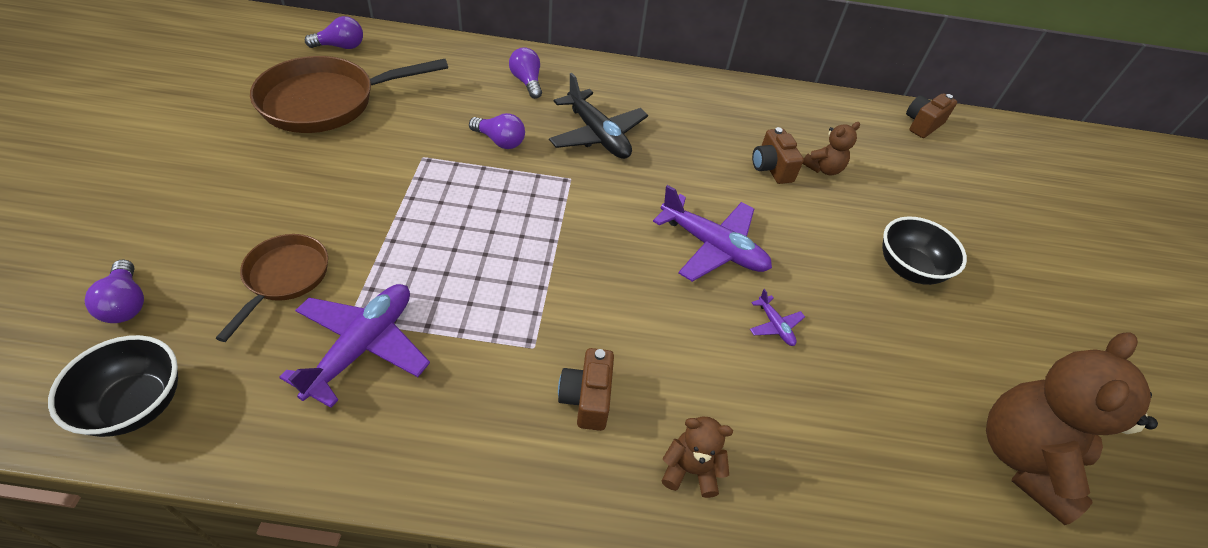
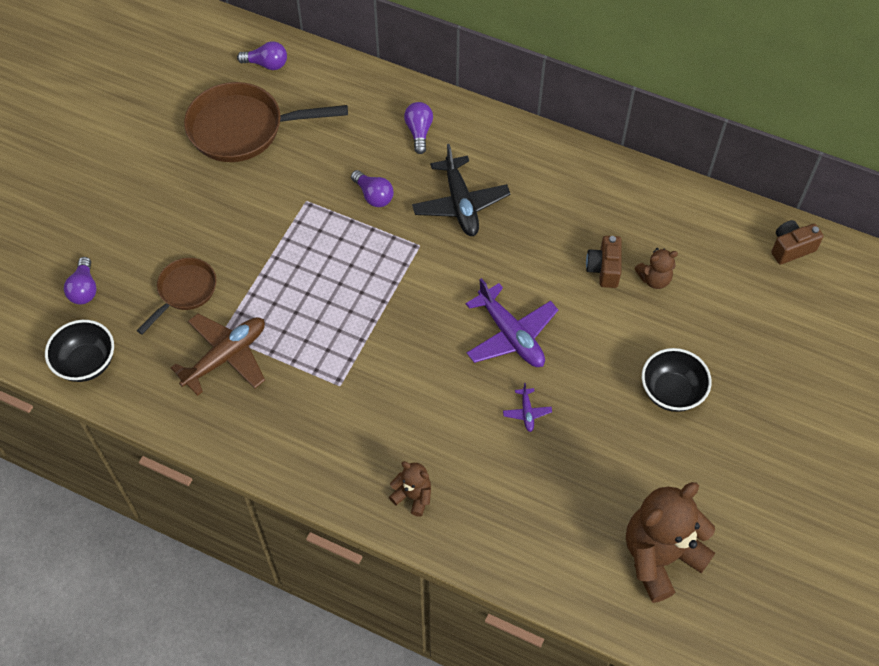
camera: 25 degrees right, 10 degrees up
(362, 346) = (226, 357): purple plane -> brown plane
(587, 398) = (363, 431): brown camera -> none

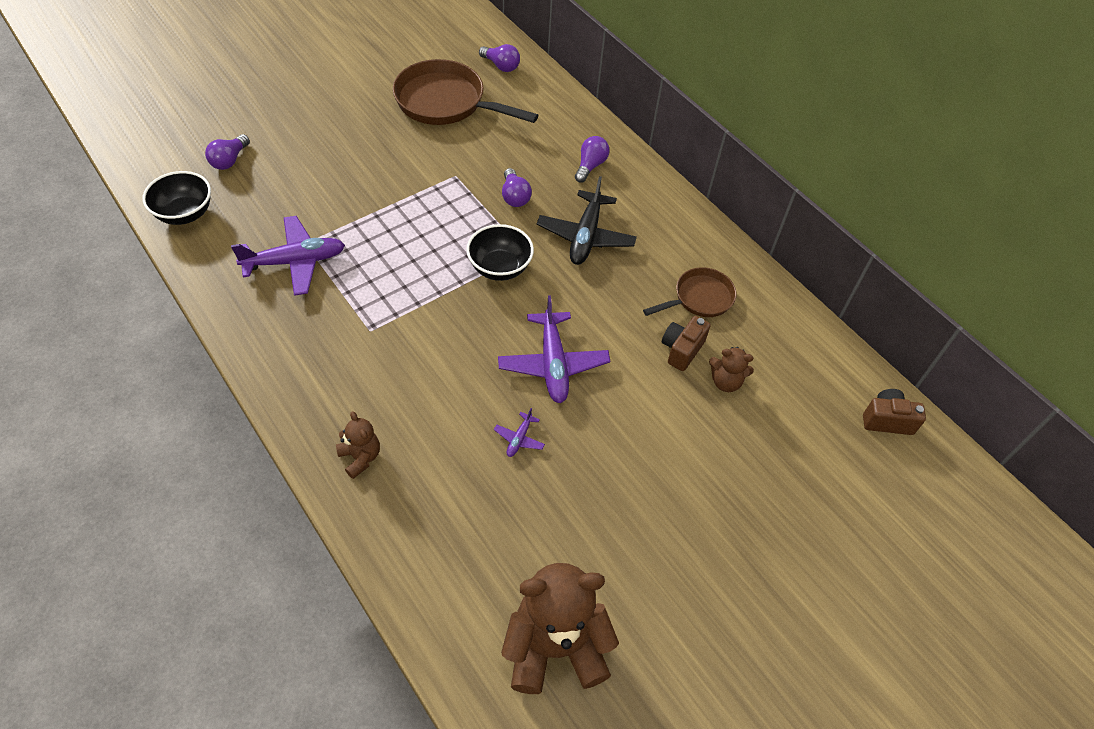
camera: 25 degrees right, 5 degrees down
(185, 291) = (304, 197): brown pan -> brown pan (699, 298)
(226, 357) = (295, 262): brown plane -> purple plane
(671, 392) = (674, 492): black bowl -> black bowl (500, 268)

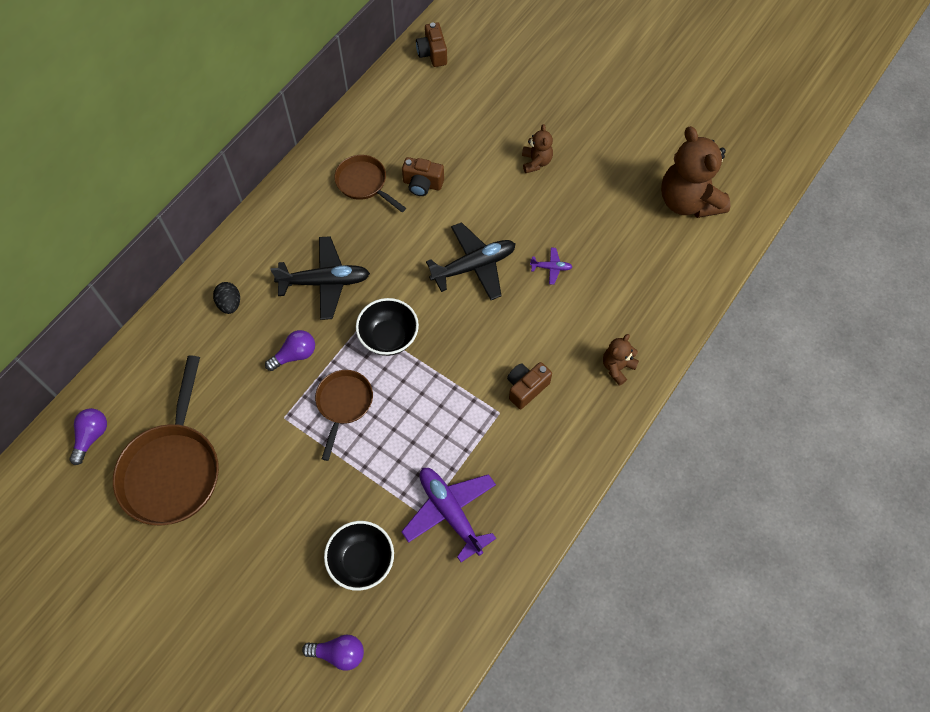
camera: 105 degrees left, 10 degrees up
(185, 214) = (431, 654): black bowl -> black bowl (362, 561)
(383, 362) = (526, 388): none -> brown camera
(446, 217) = (343, 404): none -> brown pan
(553, 364) = (474, 266): purple plane -> black plane
(590, 166) = (230, 304): purple light bulb -> black egg
(725, 382) = (440, 151): brown teddy bear -> brown teddy bear (536, 162)

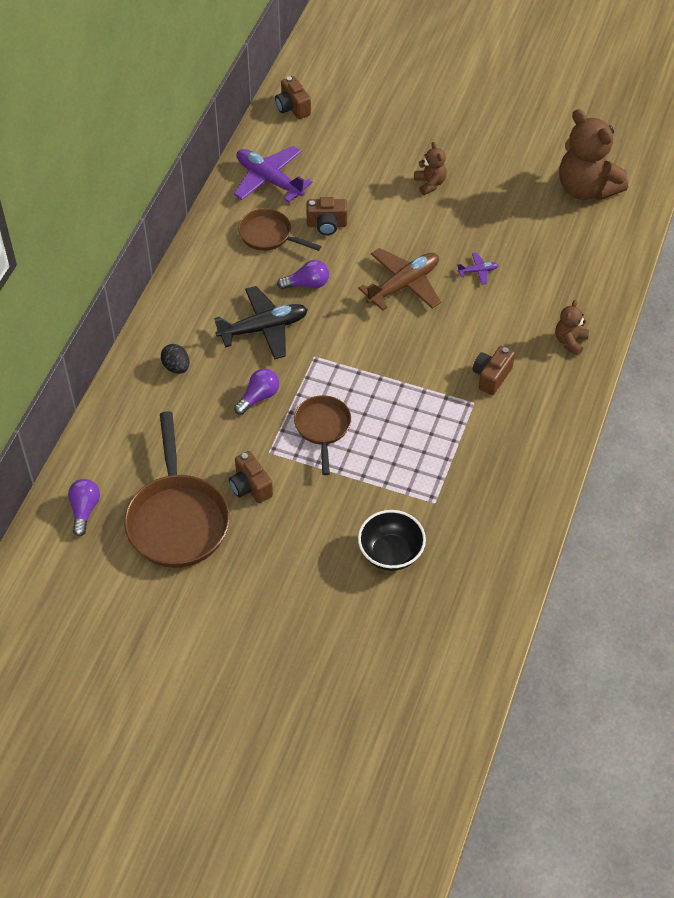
camera: 15 degrees left, 10 degrees down
(253, 451) = (250, 487): none -> brown camera
(339, 653) = (398, 632): purple light bulb -> purple light bulb (307, 284)
(389, 337) = (344, 362): black bowl -> none
(450, 512) = (458, 494): purple plane -> purple plane (269, 180)
(474, 266) = (403, 285): black plane -> brown plane

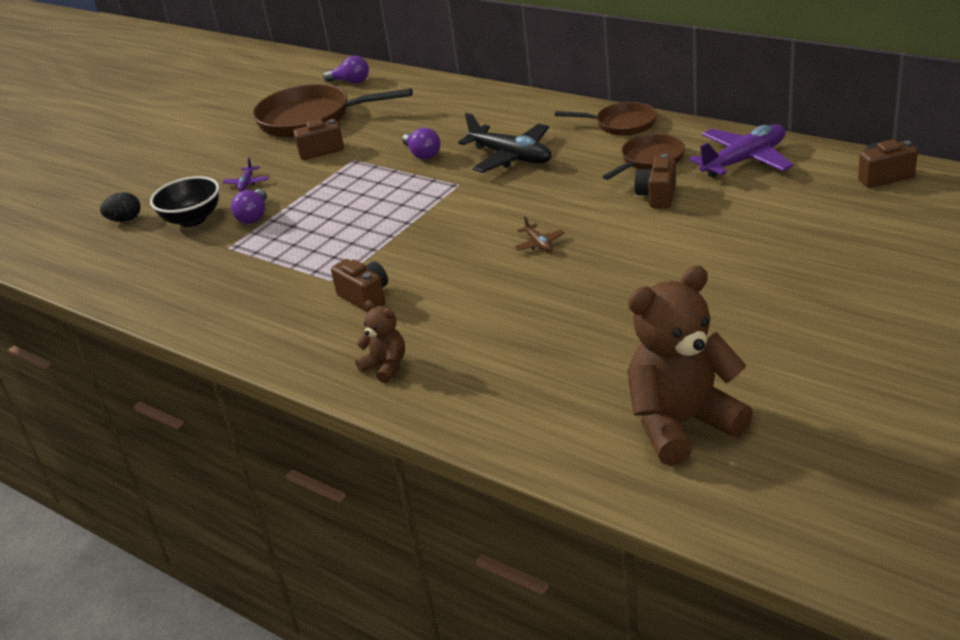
camera: 110 degrees right, 20 degrees down
(176, 367) = (483, 114): black egg -> black egg (125, 220)
(263, 328) = (511, 157): black plane -> black plane turned 45 degrees counterclockwise
(307, 284) = (565, 182): purple light bulb -> purple light bulb (254, 216)
(322, 428) = (363, 187): brown pan -> brown pan (621, 124)
(403, 285) = (539, 244): brown plane -> brown plane, size x0.45
(430, 183) = (718, 274): brown teddy bear -> none
(478, 271) = (541, 301): purple plane -> purple plane (247, 183)

